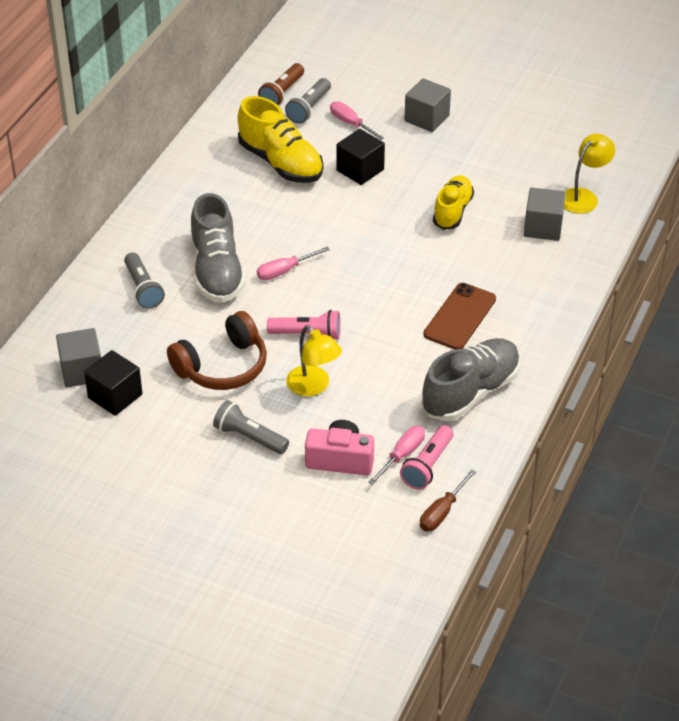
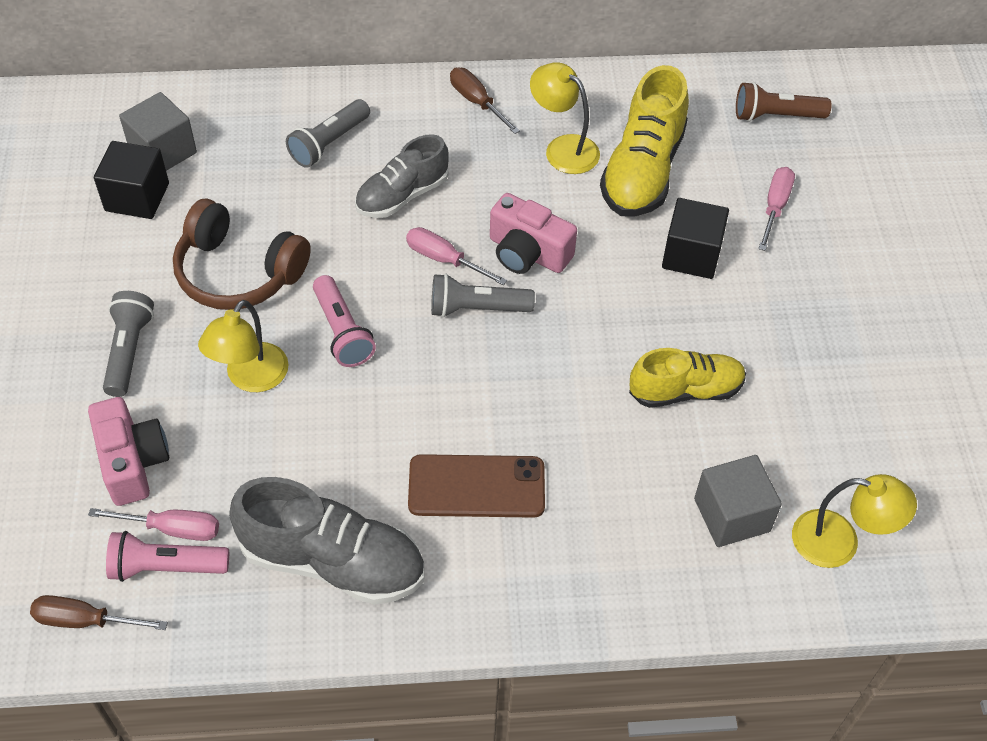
camera: 60 degrees right, 10 degrees up
(164, 210) = (476, 102): none -> brown screwdriver
(217, 271) = (402, 195): grey shoe -> grey shoe, size x0.66
(235, 188) = (563, 148): none -> yellow lamp
(307, 234) = (527, 253): none -> pink camera
(309, 108) = (769, 154): grey flashlight -> grey flashlight (476, 308)
(426, 118) = (854, 282): grey cube -> none

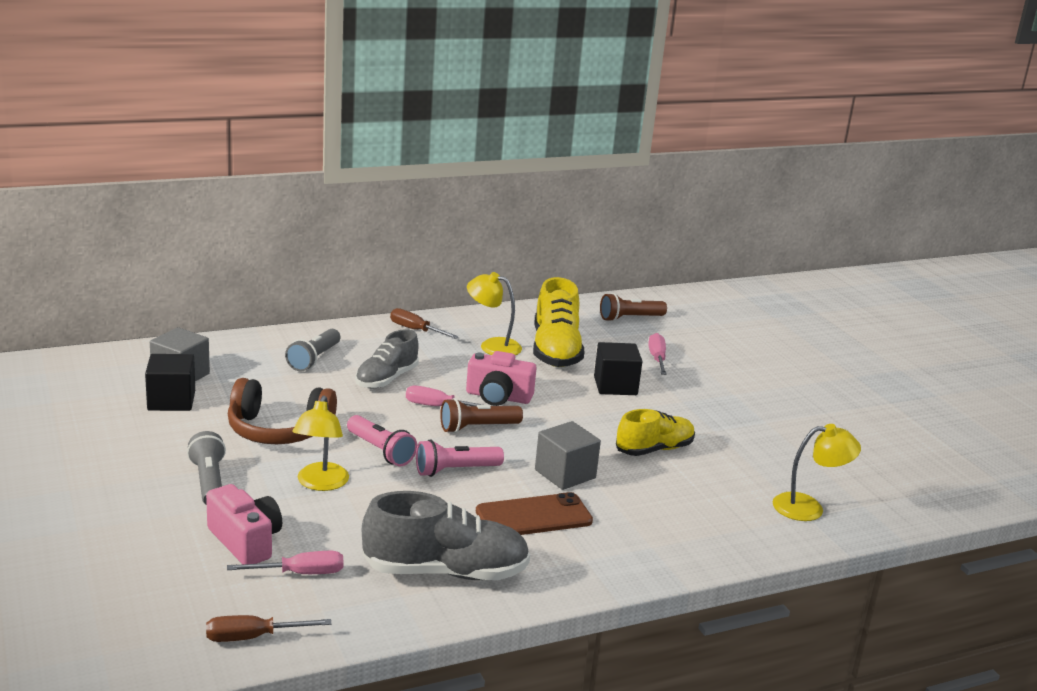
camera: 20 degrees left, 30 degrees down
(165, 567) = (307, 596): pink flashlight -> pink flashlight (455, 470)
(476, 308) = (477, 428): grey flashlight -> brown flashlight
(731, 515) = (727, 505): grey cube -> grey cube (565, 474)

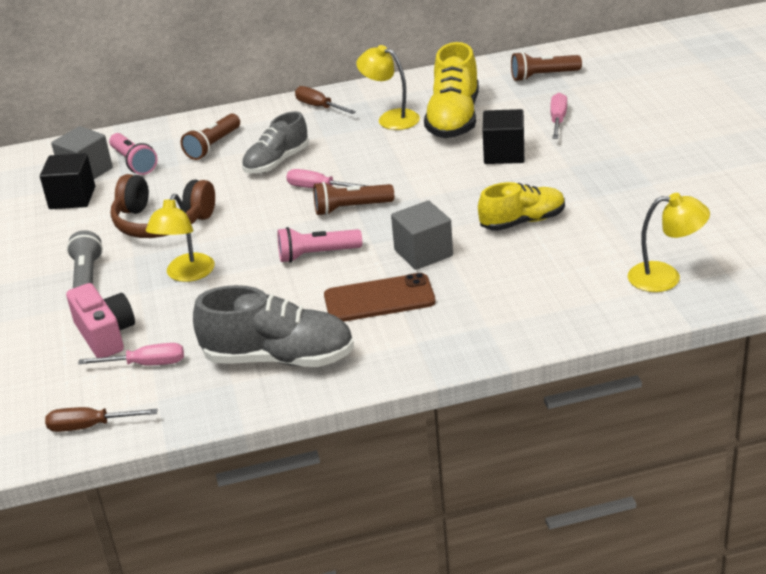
camera: 15 degrees right, 10 degrees up
(314, 359) = (213, 146): grey flashlight -> brown flashlight
(381, 451) = (251, 238): pink flashlight -> pink flashlight (134, 162)
(498, 397) = (381, 174): pink camera -> none

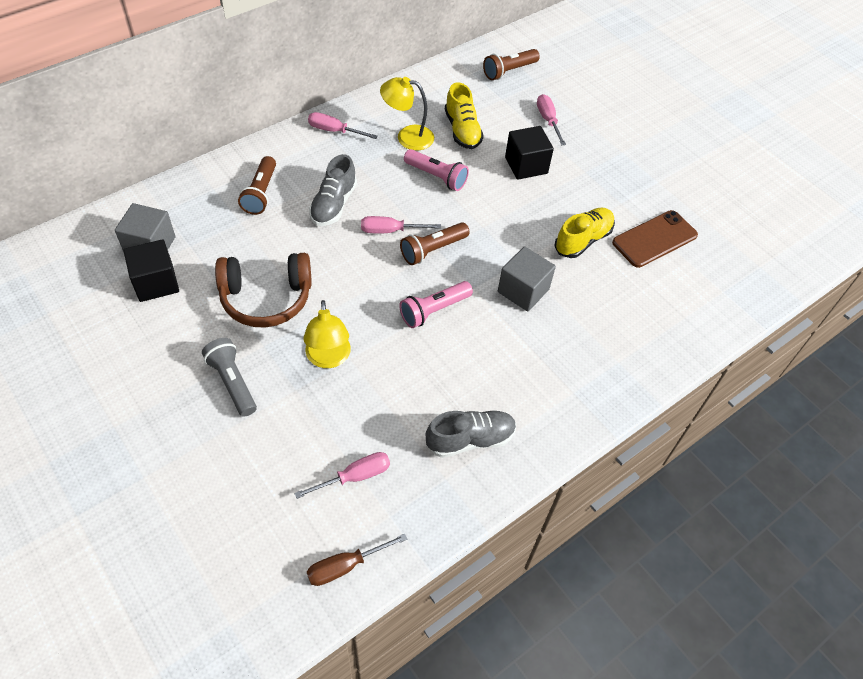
camera: 30 degrees left, 20 degrees up
(105, 335) = (294, 450): pink camera -> none
(134, 162) = (193, 226): pink flashlight -> pink flashlight (437, 177)
(279, 358) = (470, 439): grey shoe -> grey shoe, size x0.66
(319, 107) = (334, 131): brown screwdriver -> pink screwdriver
(379, 299) = (516, 351): brown phone -> brown phone (654, 239)
(454, 119) = (462, 130): yellow shoe -> yellow shoe, size x0.66
(665, 277) = (721, 280): yellow lamp -> none

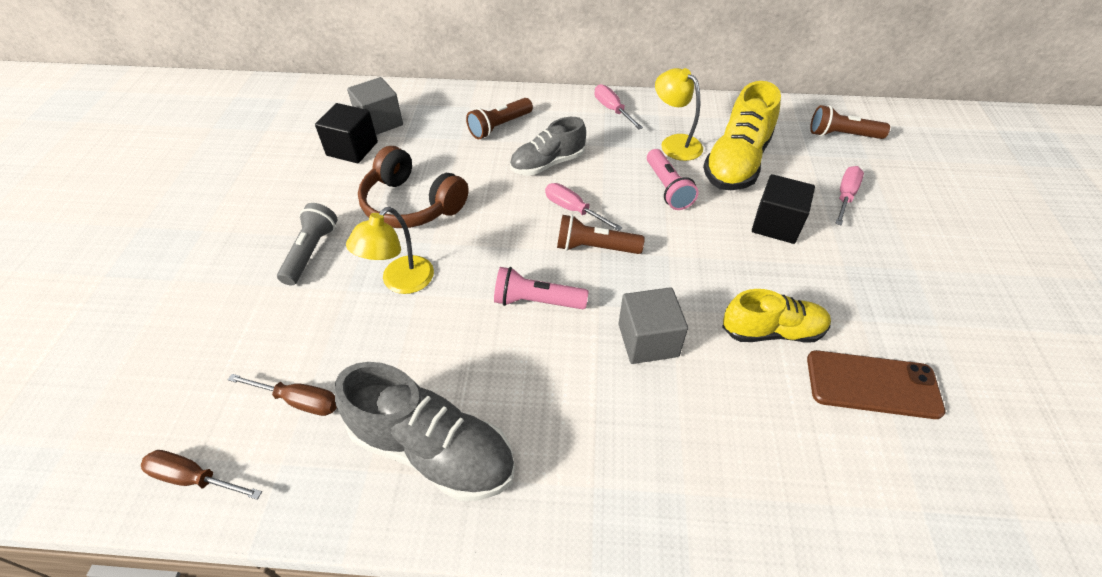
camera: 45 degrees right, 5 degrees down
(355, 476) = (299, 401): pink screwdriver -> brown screwdriver
(462, 130) = (736, 162): yellow shoe -> yellow shoe, size x1.51
(470, 439) = (433, 450): grey shoe -> grey shoe, size x1.51

